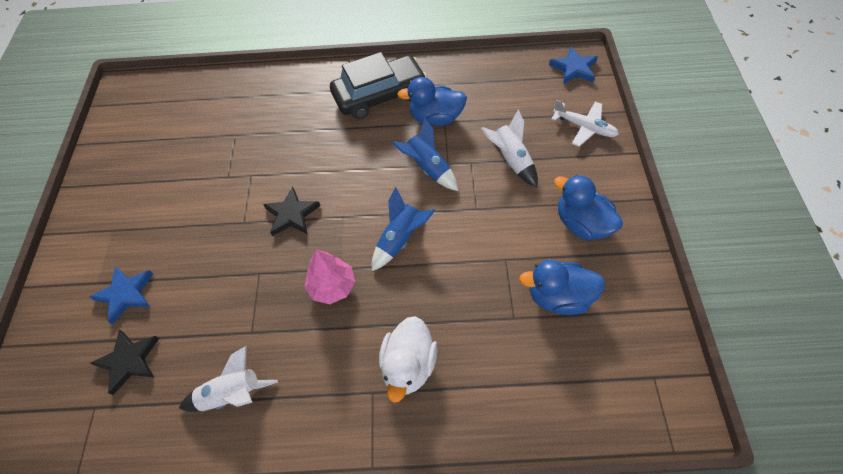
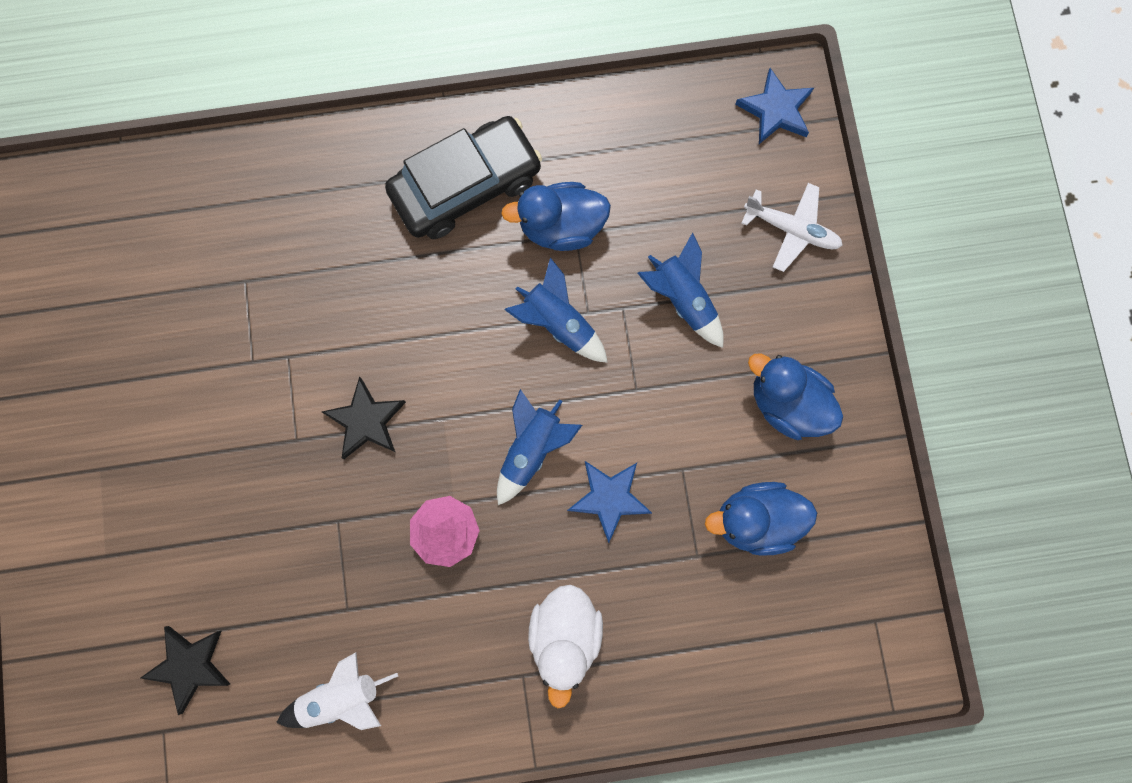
camera: 10 degrees left, 20 degrees up
(126, 294) = (154, 570): blue star -> blue star (609, 498)
(511, 160) = (682, 299): white rocket -> blue rocket

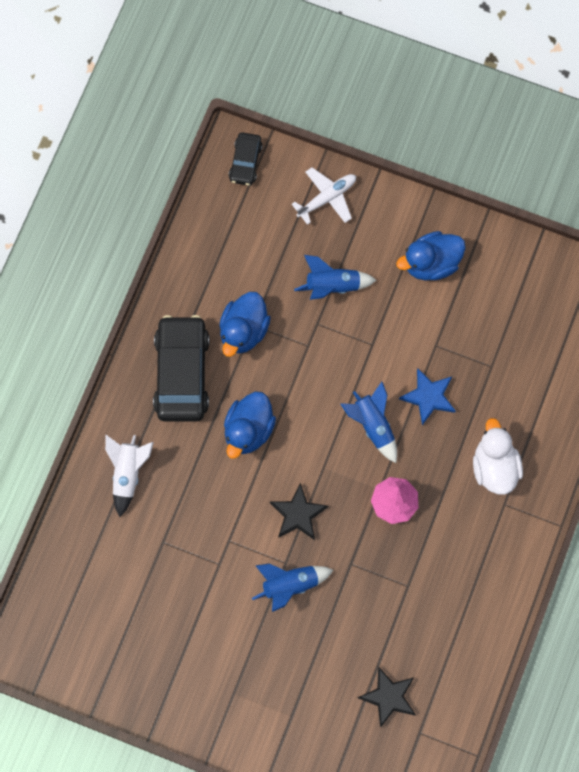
camera: 60 degrees left, 5 degrees down
(342, 696) = (457, 615): white rocket -> white rocket (128, 474)
(558, 323) = (304, 366): blue rocket -> blue rocket (290, 585)
(565, 635) = (494, 467): white duck -> white duck turned 135 degrees counterclockwise
(755, 520) = (489, 321): blue duck -> blue duck (248, 430)
(776, 110) = (245, 162): blue star -> black car

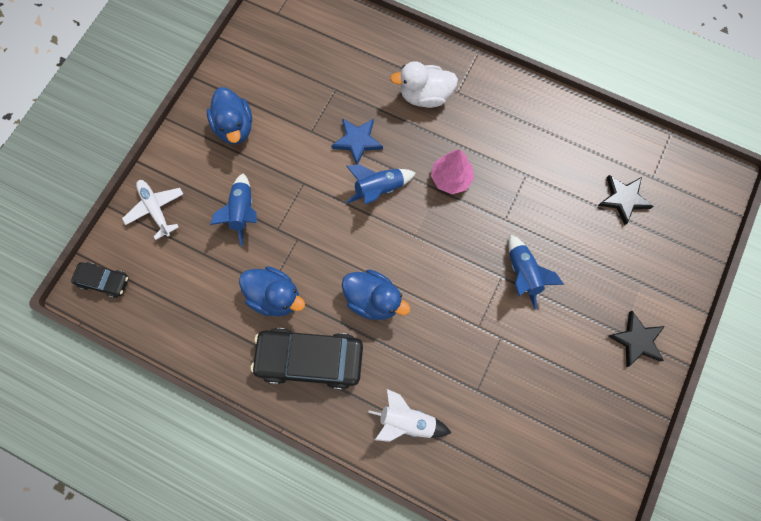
camera: 85 degrees left, 0 degrees up
(298, 514) = (457, 261): black star -> black star (636, 340)

